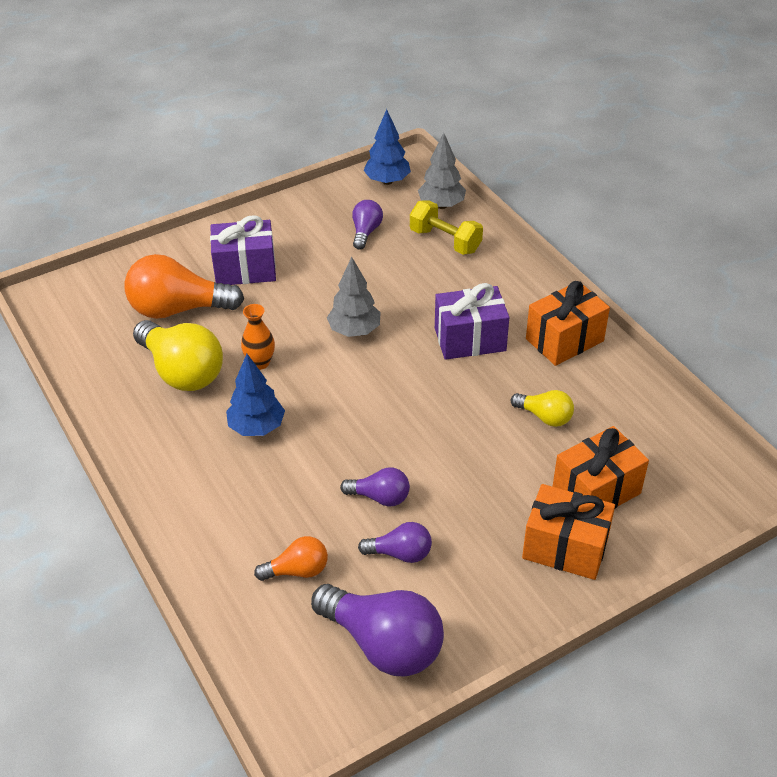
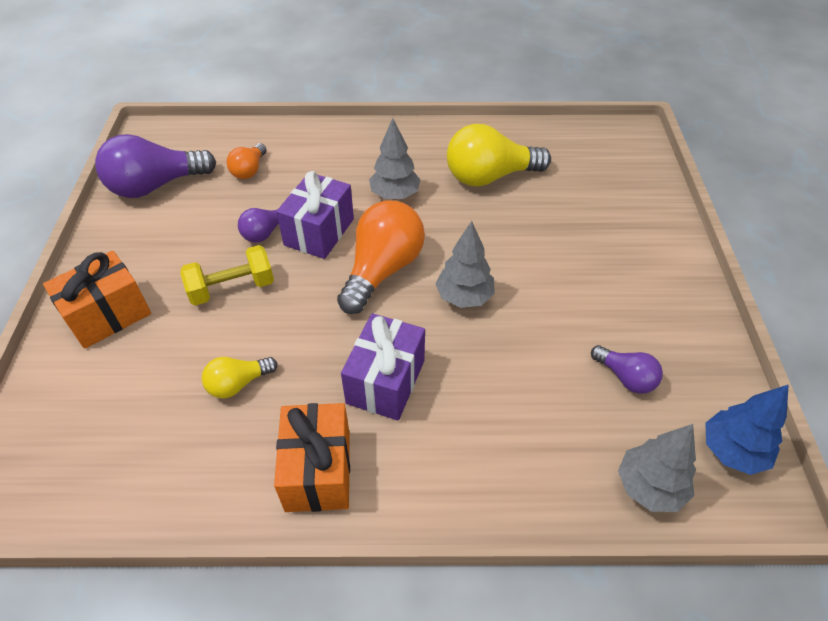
camera: 120 degrees right, 5 degrees up
(178, 309) = (572, 197): orange light bulb -> orange light bulb (382, 270)
(245, 269) = (607, 256): purple gift -> purple gift (319, 232)
(256, 427) = (395, 195): blue tree -> grey tree
(260, 363) = (467, 221): orange vase -> none
(400, 553) = (208, 222): purple light bulb -> none
(445, 241) = (568, 449): yellow dumbbell -> yellow dumbbell (232, 288)
(596, 491) = (129, 370): orange gift -> none

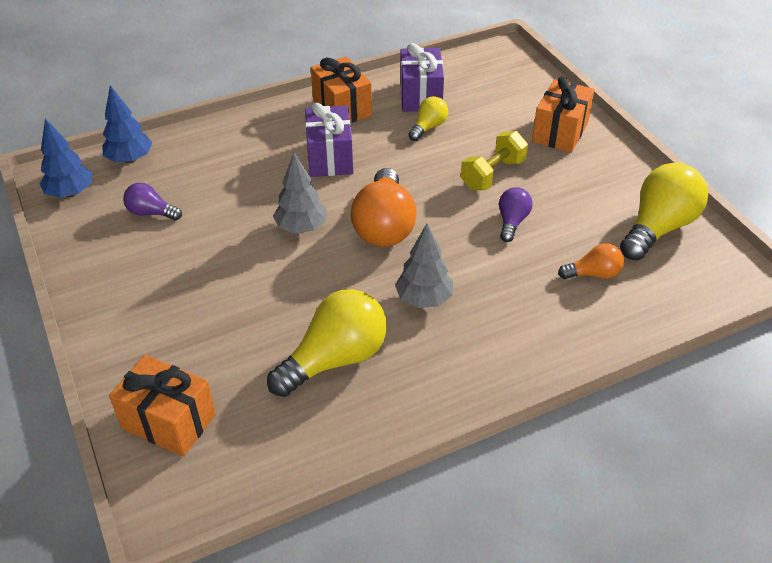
camera: 155 degrees right, 5 degrees down
(156, 186) = (658, 228): purple light bulb -> yellow light bulb
(249, 170) = (593, 274): orange light bulb -> orange light bulb turned 90 degrees clockwise
(319, 232) = (465, 238): purple gift -> purple gift (420, 96)
(627, 176) = (169, 421): none -> orange gift
(649, 487) = (130, 159): grey tree -> blue tree

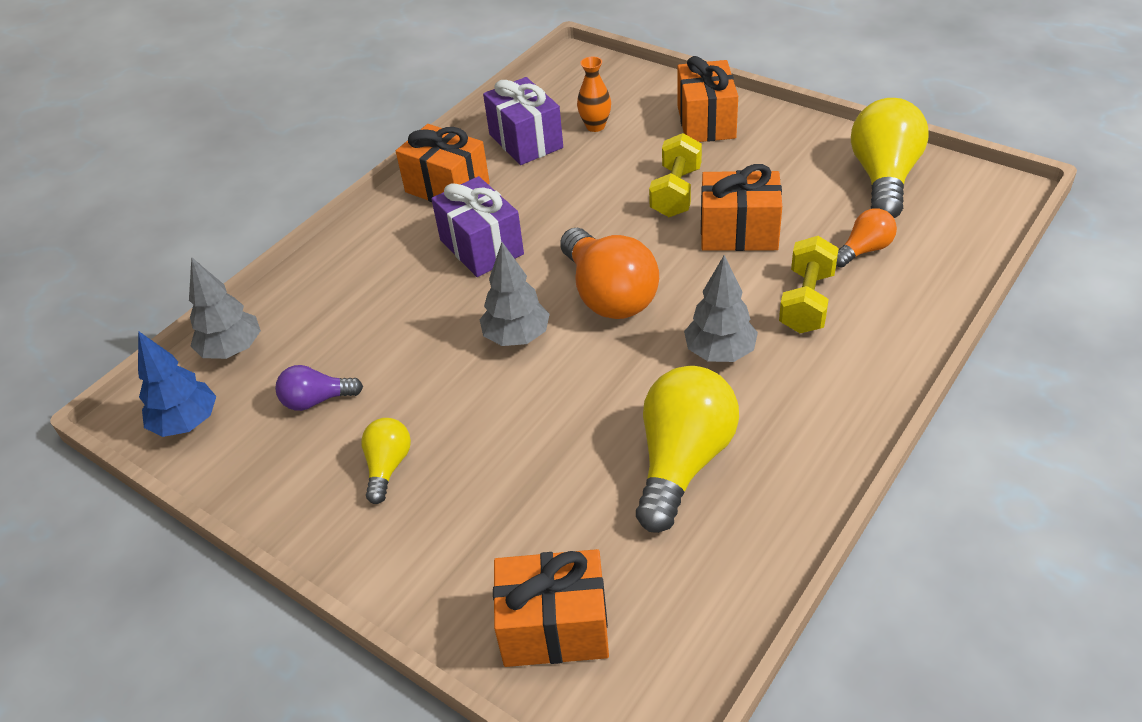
camera: 25 degrees left, 0 degrees up
(130, 159) = (232, 350): blue tree -> grey tree
(428, 127) = (564, 171): yellow light bulb -> yellow light bulb (388, 467)
(477, 104) = (595, 126): none -> orange vase
(512, 222) = (739, 232): purple light bulb -> orange gift
(516, 292) = (806, 302): none -> yellow dumbbell

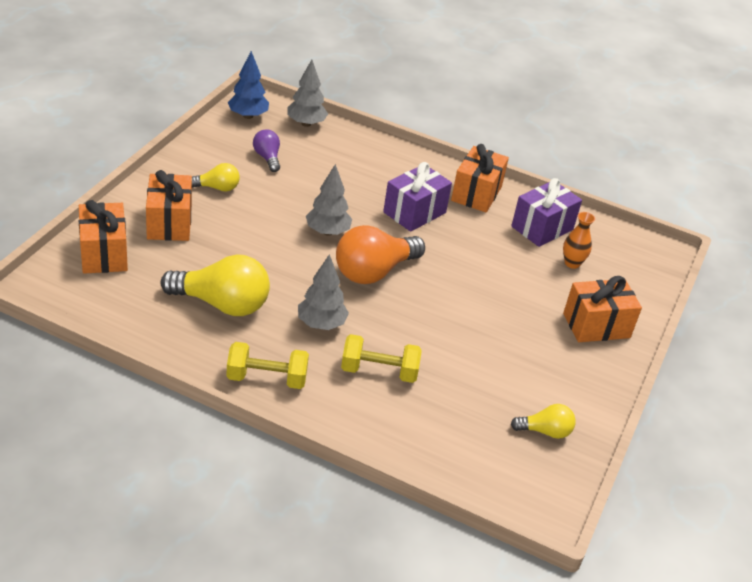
camera: 70 degrees right, 5 degrees down
(676, 192) = (496, 306): yellow dumbbell -> yellow dumbbell (266, 378)
(739, 232) = (454, 339): orange gift -> orange gift (169, 223)
(864, 250) = (445, 409): orange light bulb -> none
(884, 178) = (545, 431): yellow light bulb -> yellow light bulb, size x0.52

